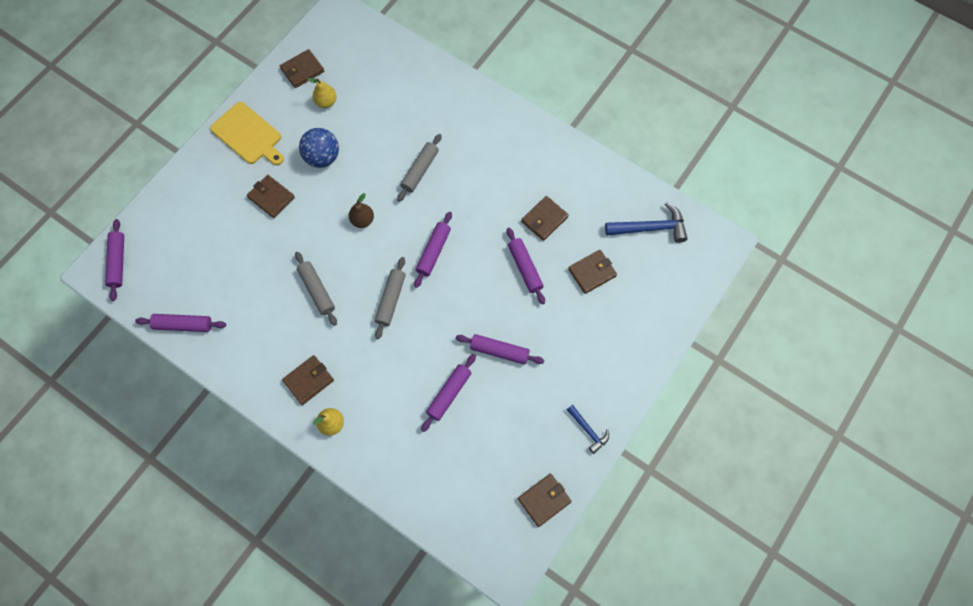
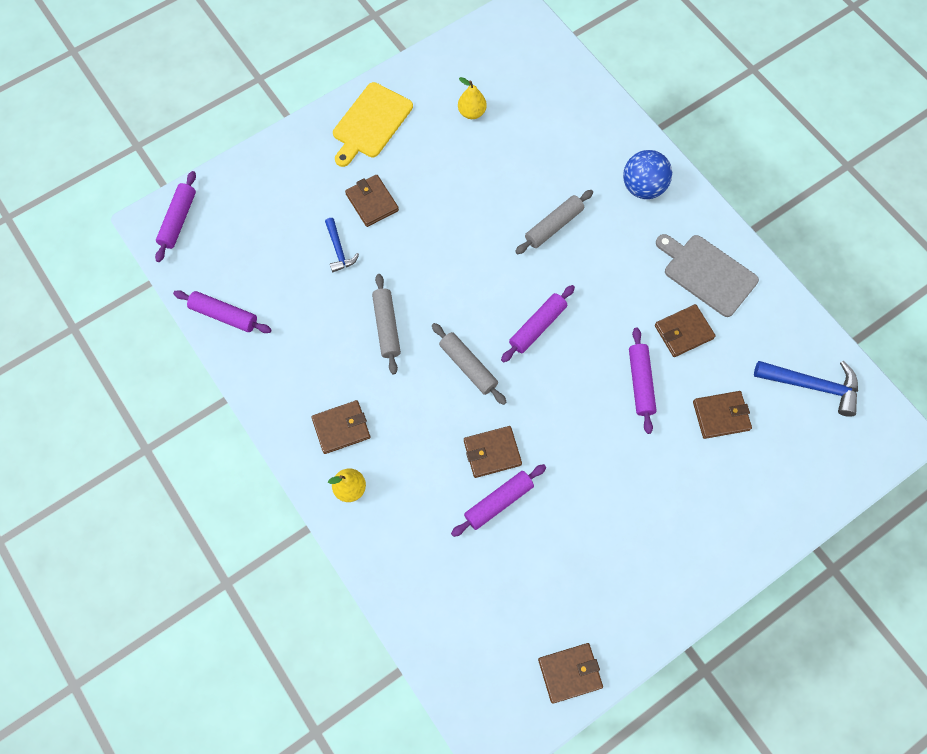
camera: 20 degrees right, 0 degrees up
(248, 135) = (370, 123): yellow cutting board -> yellow cutting board turned 60 degrees clockwise
(302, 70) = (457, 68): brown wallet -> brown wallet (492, 452)
(322, 157) = (445, 175): blue ball -> blue ball (643, 187)
(362, 220) = (467, 262): brown pear -> none
(391, 300) = (468, 366): grey rolling pin -> grey rolling pin turned 75 degrees counterclockwise
(499, 351) = (576, 472): purple rolling pin -> none
(547, 169) = (707, 273): none -> grey cutting board
(588, 430) = (652, 607): blue hammer -> blue hammer (339, 250)

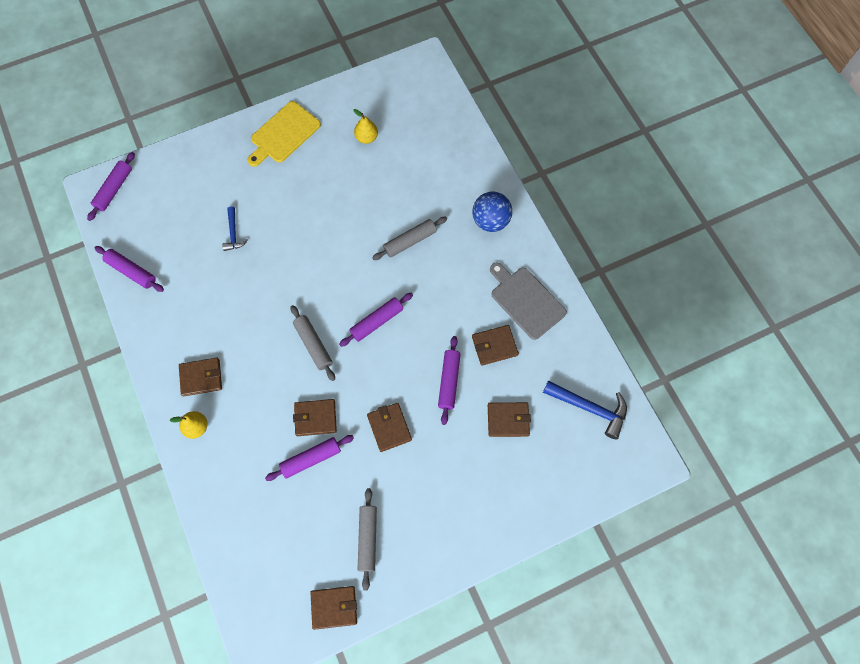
camera: 10 degrees right, 0 degrees up
(372, 202) = (269, 199): brown wallet -> brown wallet (389, 427)
(387, 326) = (256, 302): grey rolling pin -> grey rolling pin (368, 539)

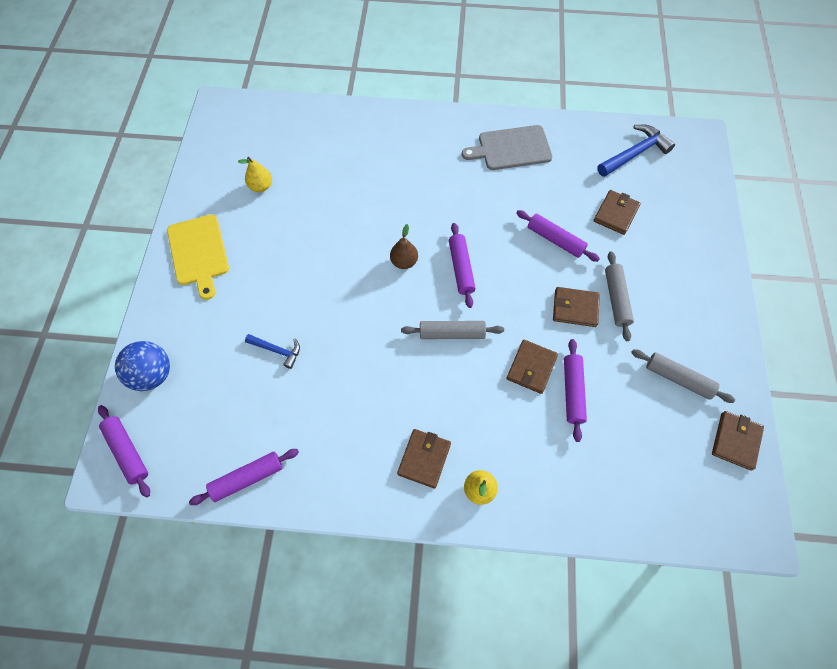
camera: 60 degrees left, 5 degrees down
(358, 277) = (404, 262): none -> brown pear
(410, 241) = (396, 203): grey rolling pin -> grey rolling pin (616, 299)
(490, 221) = (418, 136): blue ball -> blue ball (152, 375)
(494, 346) = (540, 190): brown wallet -> none

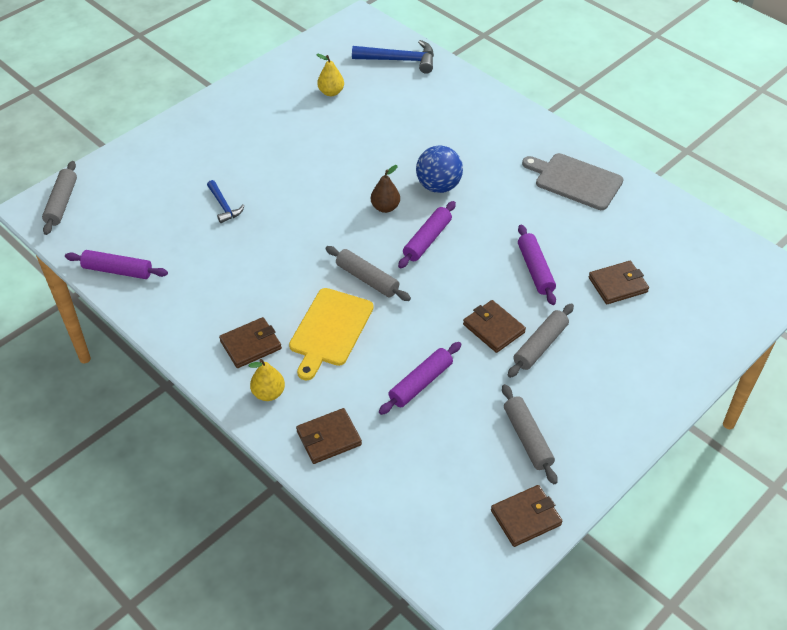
camera: 40 degrees right, 15 degrees down
(127, 452) = (62, 203): purple rolling pin -> grey rolling pin
(152, 375) = (126, 167): blue ball -> blue ball (438, 186)
(198, 252) = (238, 110): yellow cutting board -> yellow cutting board (330, 330)
(531, 367) = (405, 344): brown wallet -> brown wallet (329, 438)
(635, 153) = (695, 251): blue hammer -> blue hammer (400, 60)

